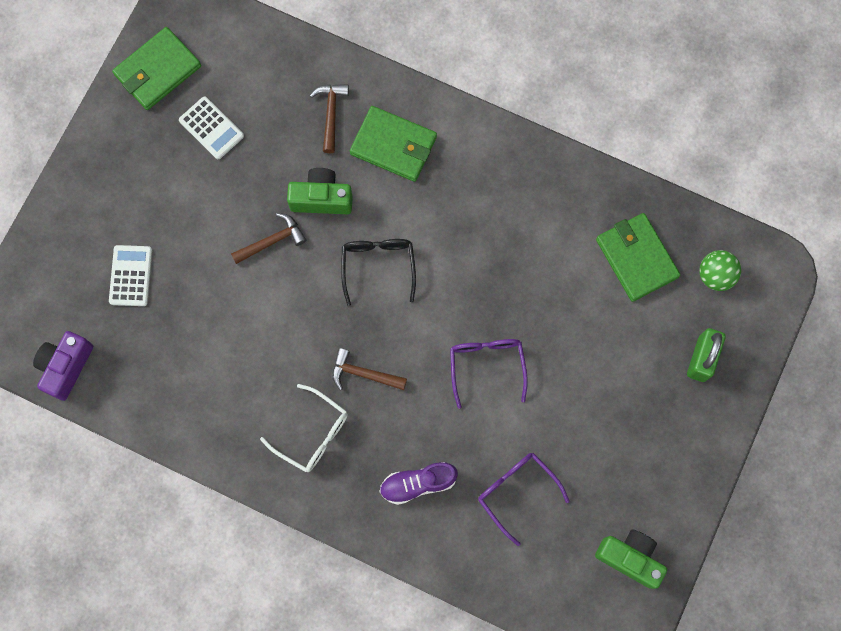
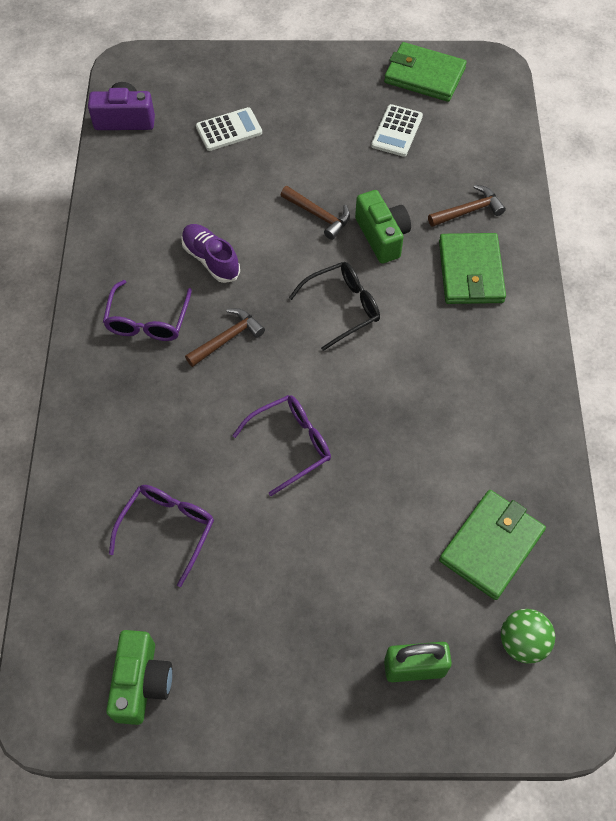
camera: 65 degrees right, 15 degrees down
(312, 433) = (148, 320): white glasses -> purple glasses
(363, 373) = (227, 338): brown hammer -> brown hammer turned 60 degrees clockwise
(418, 483) = (137, 431): purple shoe -> purple shoe (211, 259)

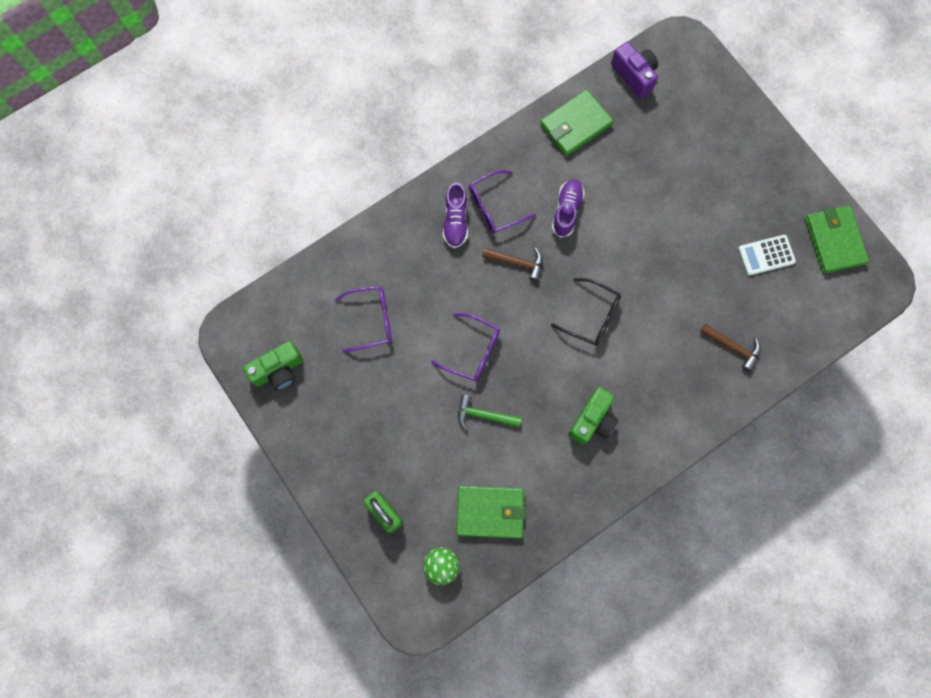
camera: 55 degrees right, 15 degrees up
(129, 367) = (455, 221): none -> purple shoe
(229, 130) = (678, 146): white calculator -> none
(319, 216) = (652, 253): brown hammer -> none
(373, 480) = (483, 415): none -> green hammer
(382, 236) = (667, 304): green camera -> green camera (592, 420)
(470, 272) = (682, 379): green wallet -> green wallet (575, 125)

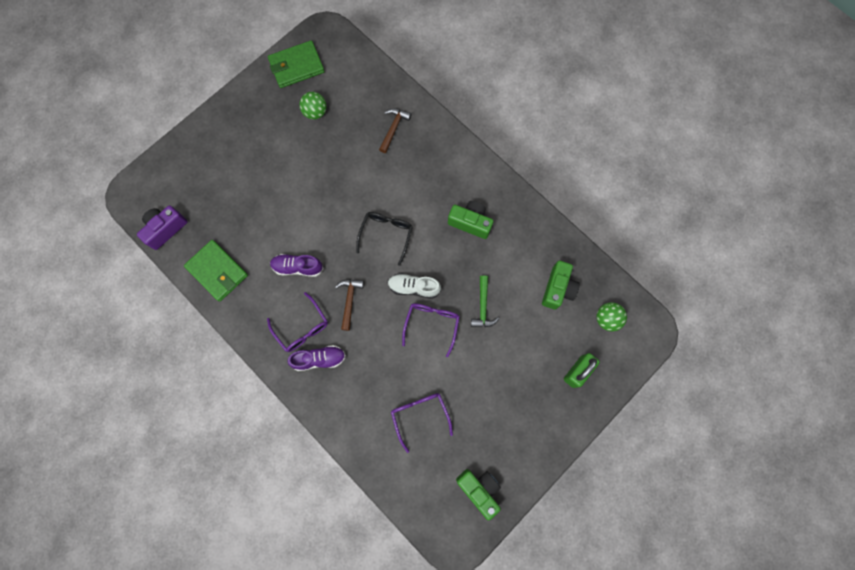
camera: 100 degrees left, 0 degrees up
(490, 511) = (557, 289): green wallet -> green camera
(521, 338) = (414, 287): none -> white shoe
(766, 255) = (315, 112): white calculator -> green ball

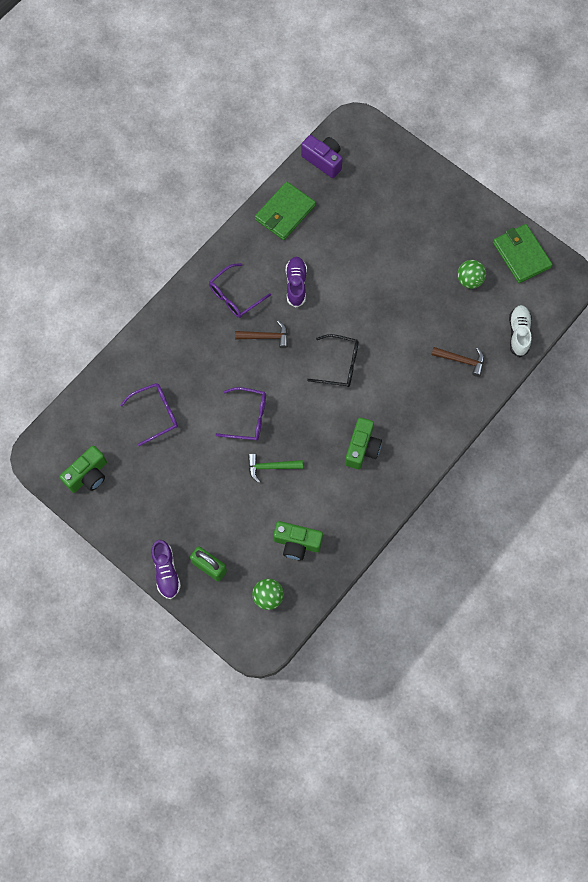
camera: 85 degrees right, 5 degrees down
(319, 359) = (205, 315): purple shoe -> purple shoe (166, 571)
(414, 287) = (285, 397): white shoe -> white shoe (518, 333)

